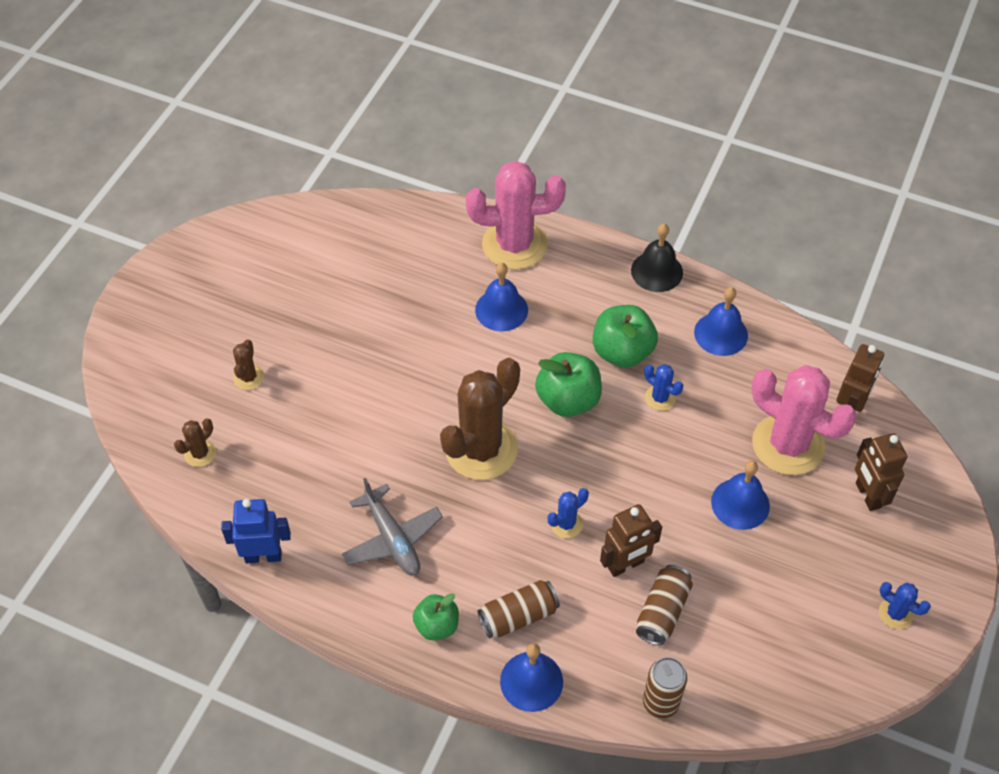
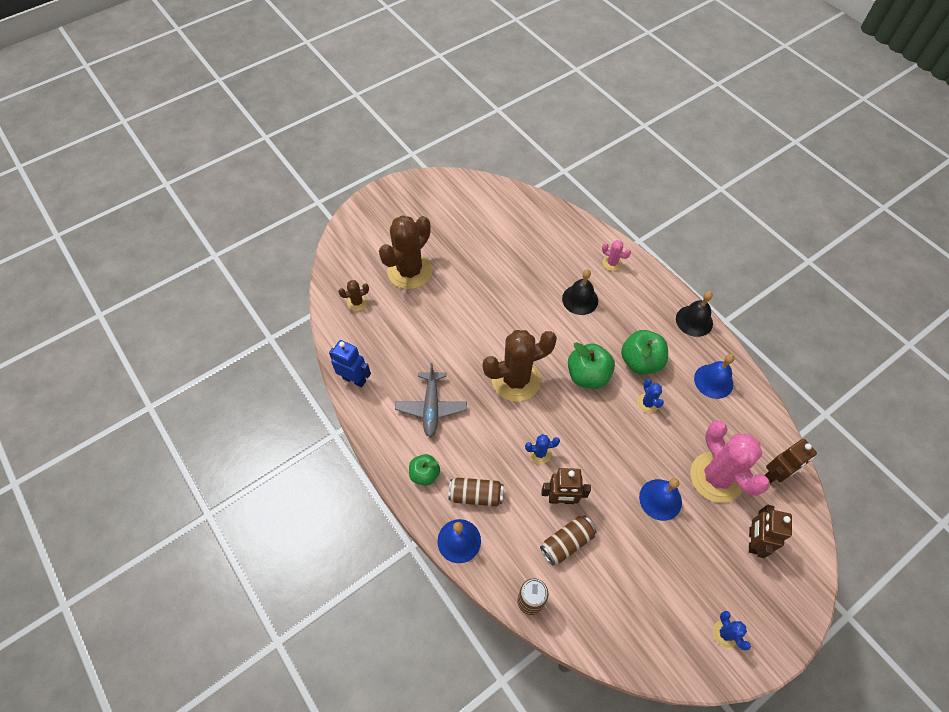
camera: 30 degrees right, 5 degrees up
(248, 377) = (410, 271): brown cactus -> brown cactus, size x2.28
(501, 310) = (580, 299): blue bell -> black bell
(514, 245) = (612, 263): pink cactus -> pink cactus, size x0.44

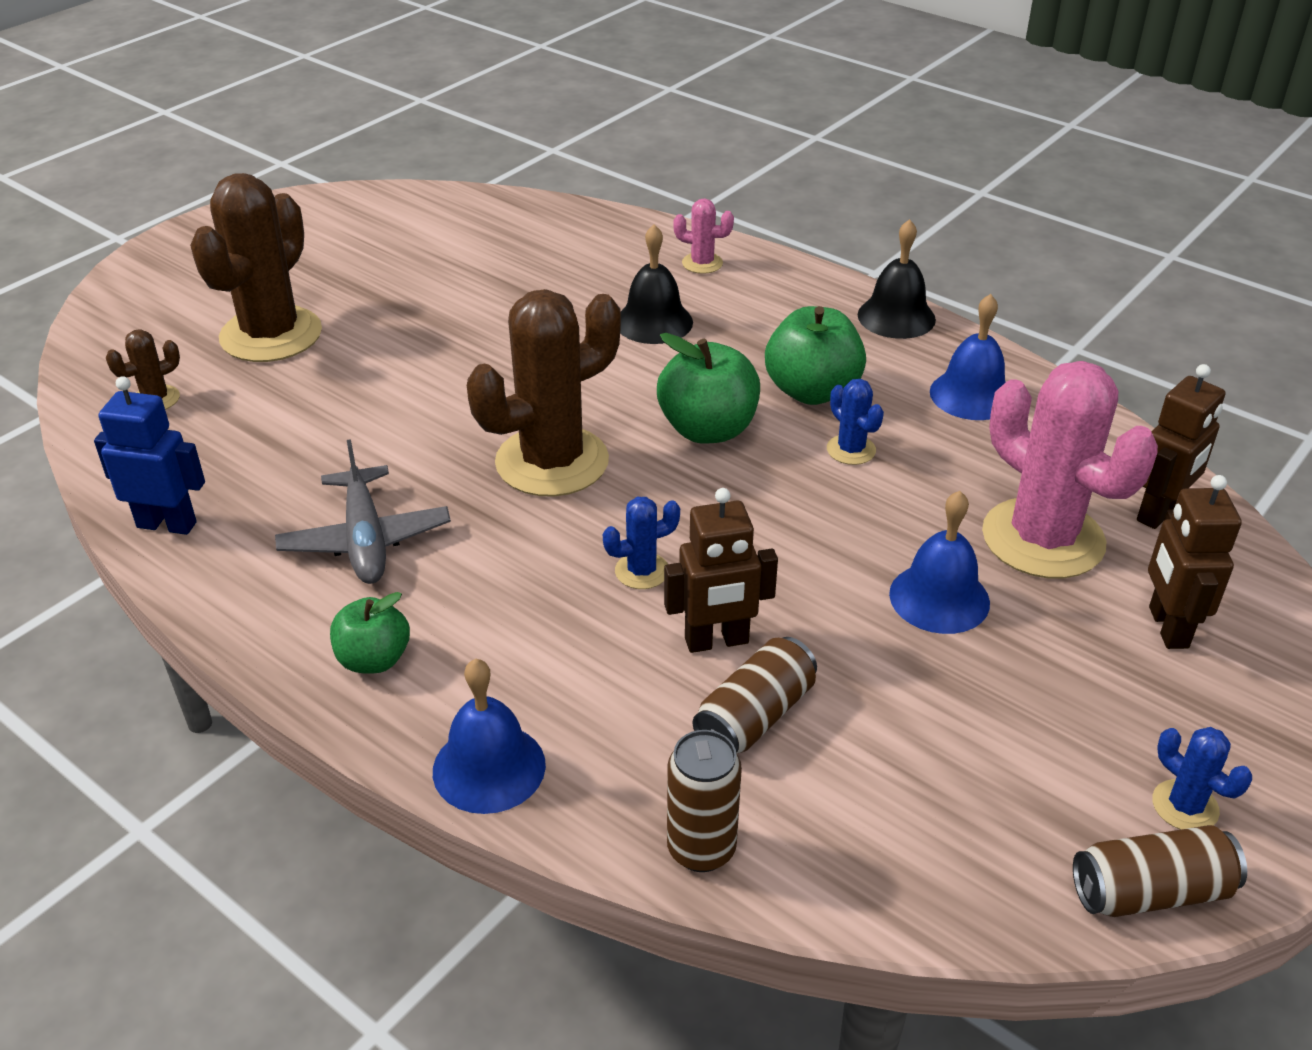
camera: 15 degrees left, 20 degrees down
(476, 495) = (510, 673): brown can -> brown can (1150, 891)

